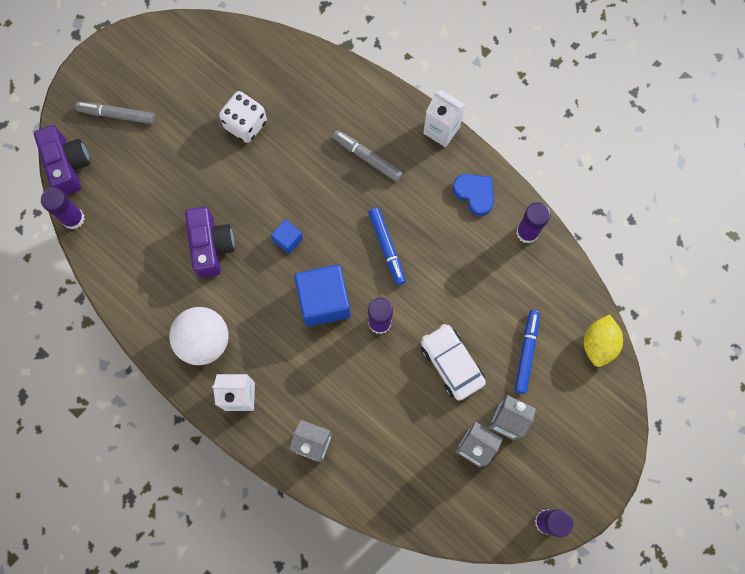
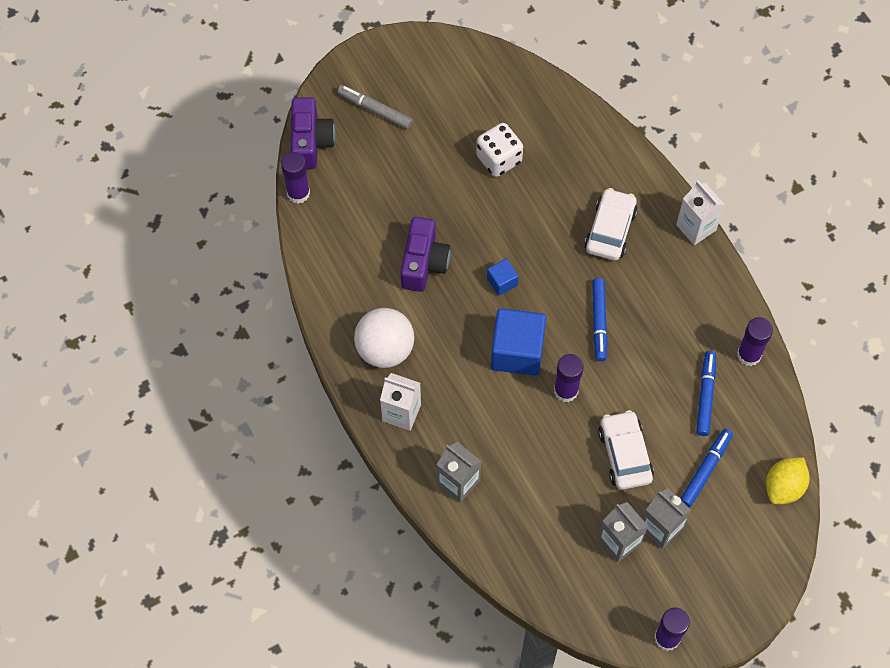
camera: 20 degrees right, 10 degrees down
(367, 158) = (610, 230): grey marker -> white car
(474, 194) = (708, 300): blue heart -> none
(502, 284) = (705, 395): none -> blue marker

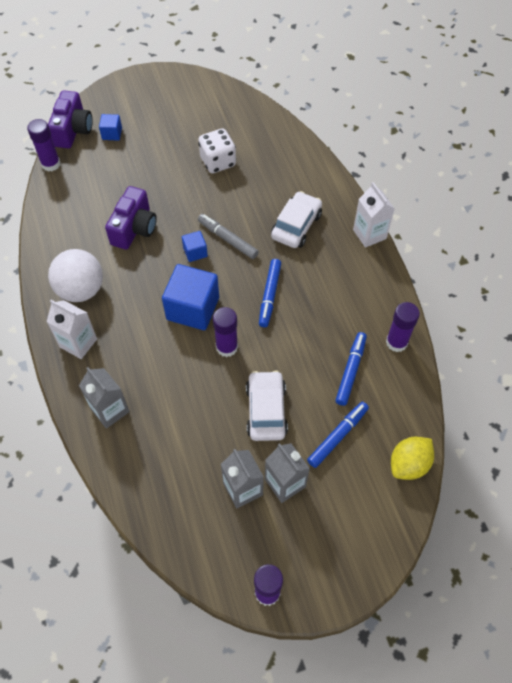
camera: 10 degrees right, 5 degrees down
(360, 139) = (112, 134): none -> blue cube
(375, 110) = (130, 115): grey marker -> grey marker (227, 239)

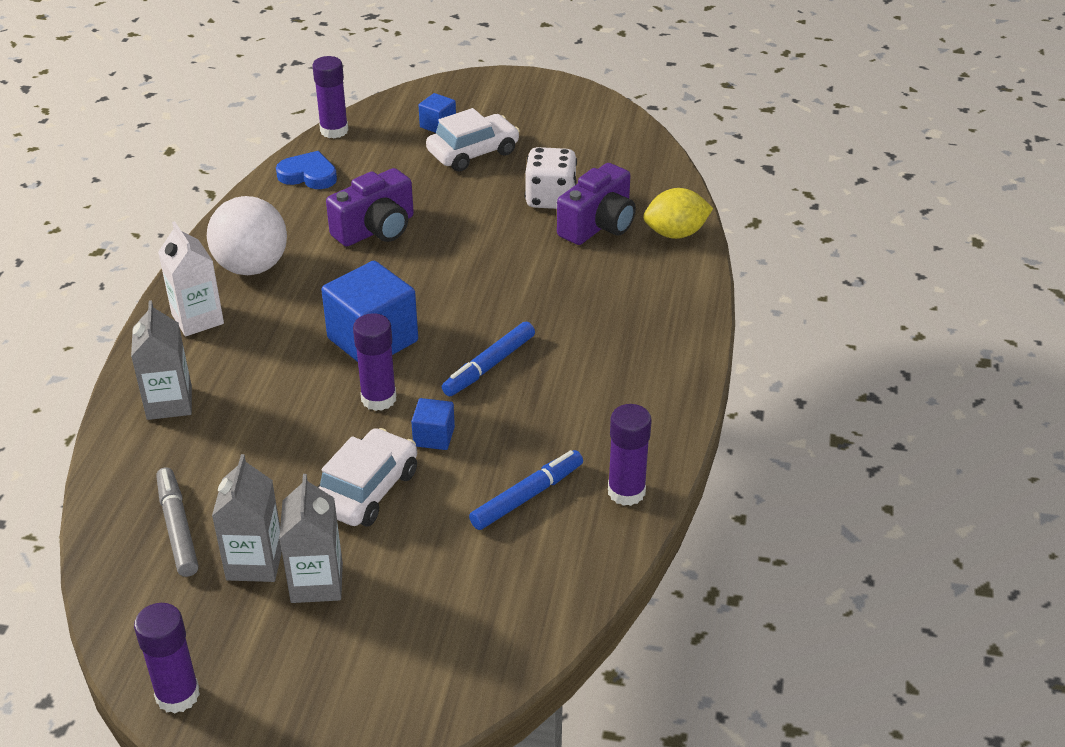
camera: 30 degrees right, 20 degrees down
(61, 205) = (308, 175): none -> blue heart
(73, 130) = (393, 107): purple camera -> purple camera (598, 225)
(195, 252) = (431, 282): blue cube -> blue cube (434, 437)
(227, 239) = (487, 284): grey marker -> grey marker (177, 528)
(296, 226) = (597, 304): white car -> white car (473, 152)
(337, 436) = (439, 563): blue marker -> none
(369, 234) = (698, 352): white carton -> none
(409, 464) = (513, 644): yellow lemon -> yellow lemon (675, 233)

